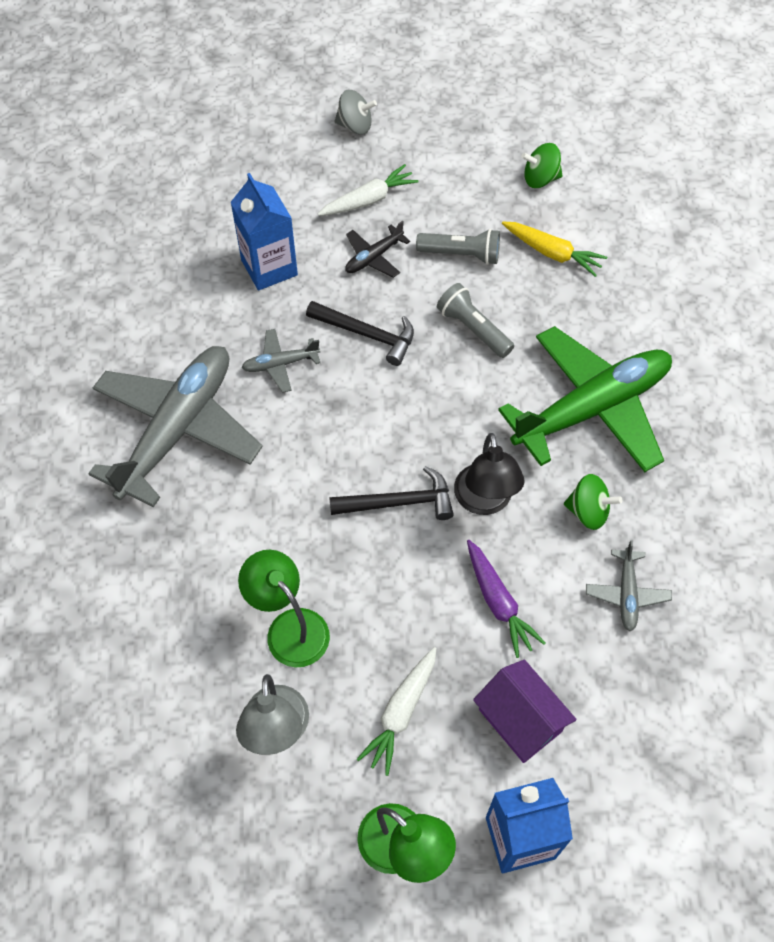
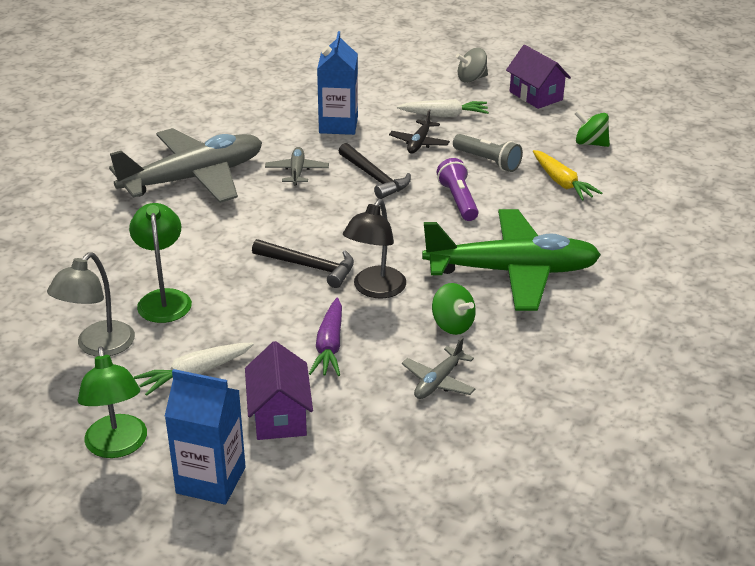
camera: 30 degrees right, 25 degrees down
(280, 364) = (297, 171): grey plane -> grey plane turned 75 degrees clockwise
(355, 126) = (471, 79): grey spinning top -> grey spinning top turned 120 degrees clockwise
(373, 257) = (419, 143): black plane -> black plane turned 60 degrees counterclockwise
(439, 125) = (536, 96): none -> purple house
(473, 329) = (458, 200): grey flashlight -> purple flashlight

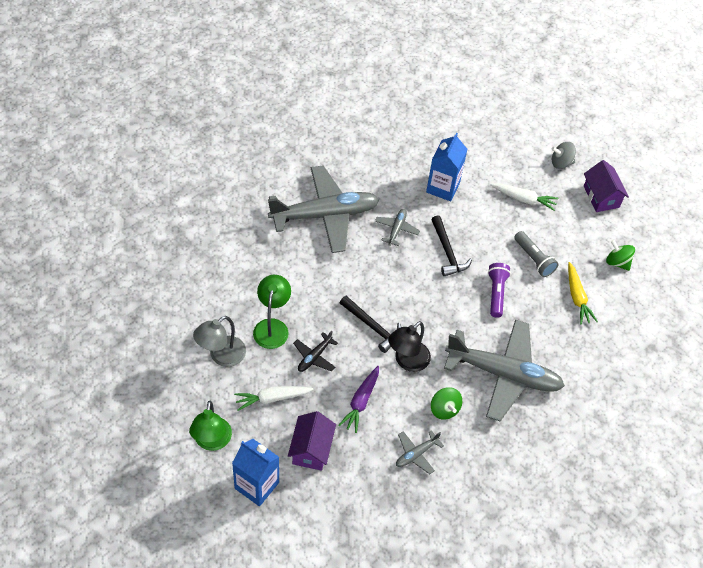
camera: 15 degrees right, 20 degrees up
(419, 143) = (493, 224): black plane -> black plane (314, 357)
(512, 272) = (503, 374): green plane -> grey plane

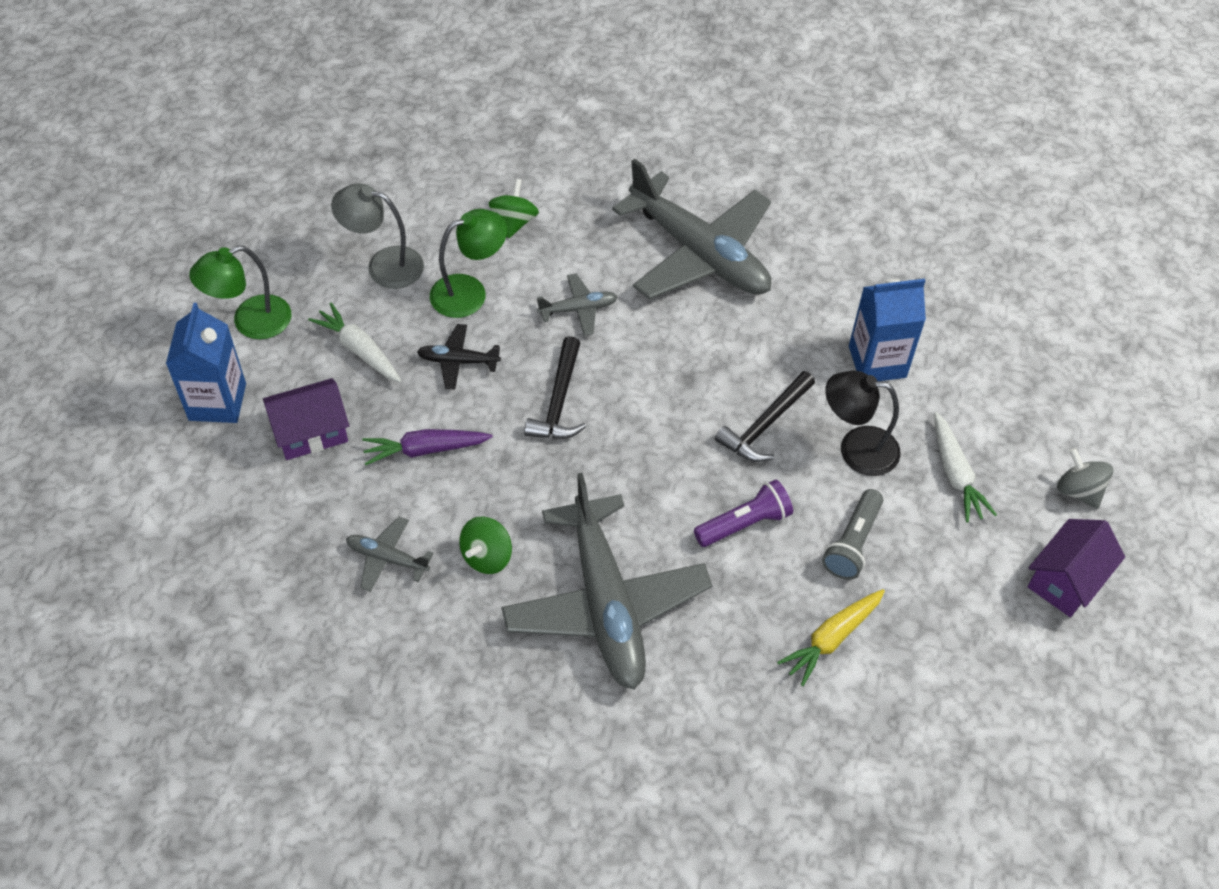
camera: 60 degrees right, 0 degrees up
(396, 229) = (749, 345): grey plane -> grey plane (578, 309)
(407, 361) = (533, 470): black lamp -> black lamp (856, 449)
(617, 262) = (954, 666): green spinning top -> green spinning top (514, 222)

